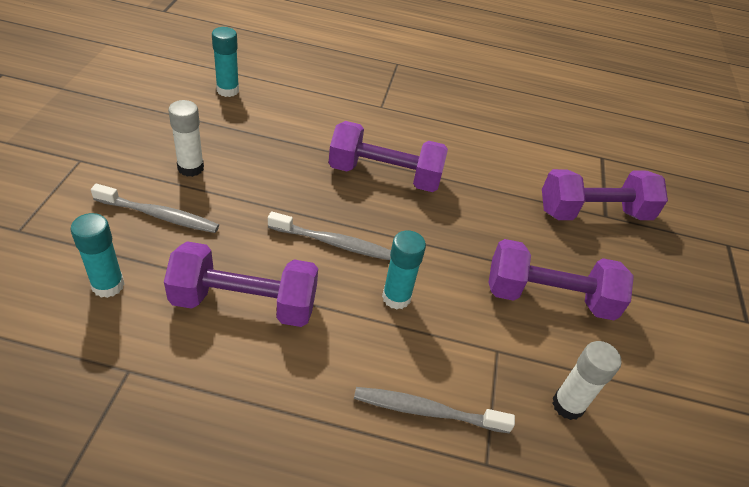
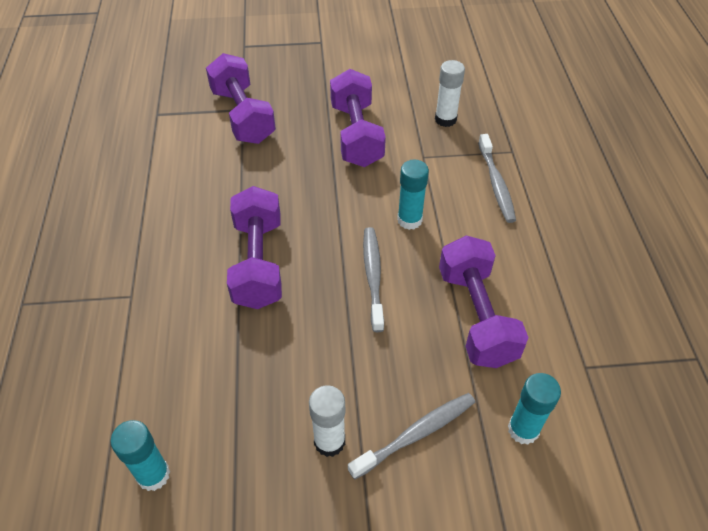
camera: 100 degrees left, 5 degrees up
(159, 215) = (416, 434): grey toothbrush -> grey toothbrush turned 60 degrees clockwise

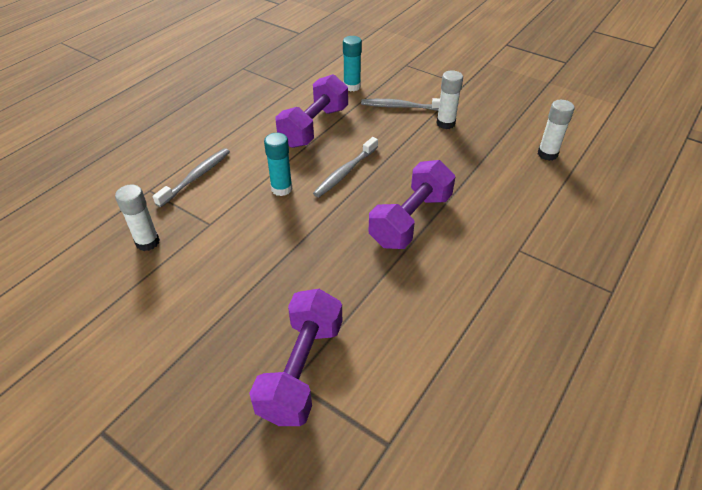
camera: 140 degrees left, 5 degrees down
(153, 475) = (547, 154): turquoise glue stick -> white glue stick
(356, 135) = (230, 275): purple dumbbell -> none

